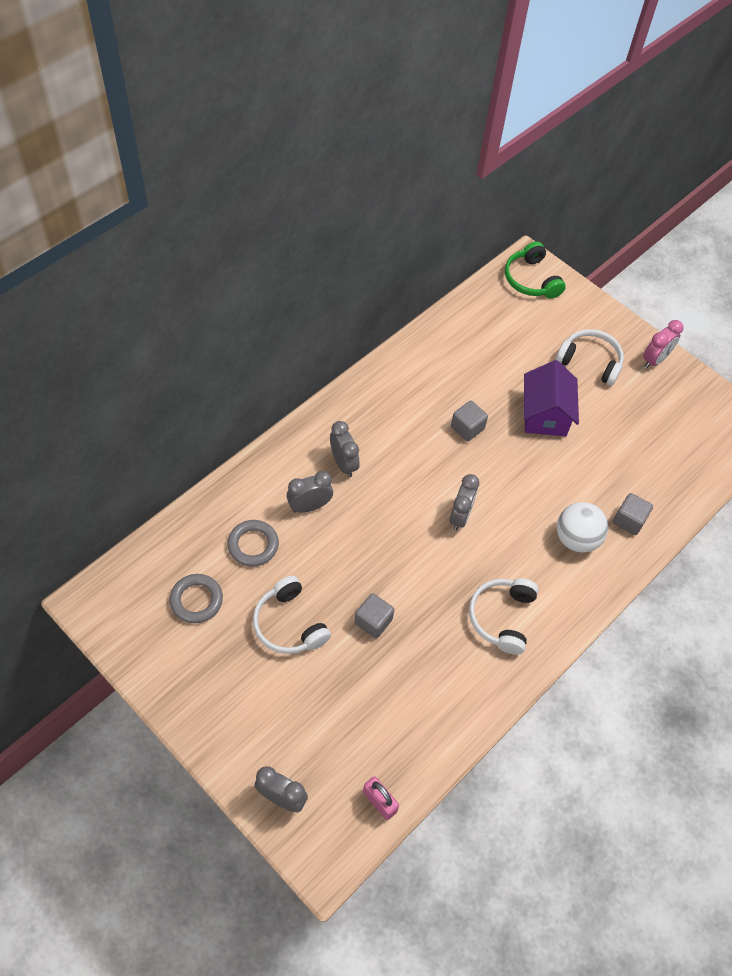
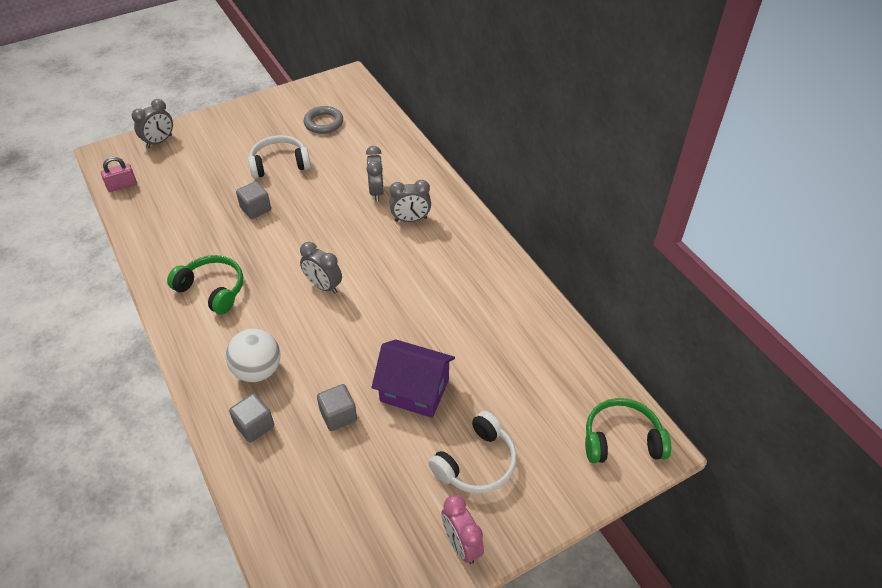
camera: 110 degrees right, 10 degrees down
(253, 545) = (355, 156): grey ring -> none
(467, 428) = (419, 316): grey cube -> grey cube (338, 415)
(502, 617) = (212, 290): white headphones -> green headphones

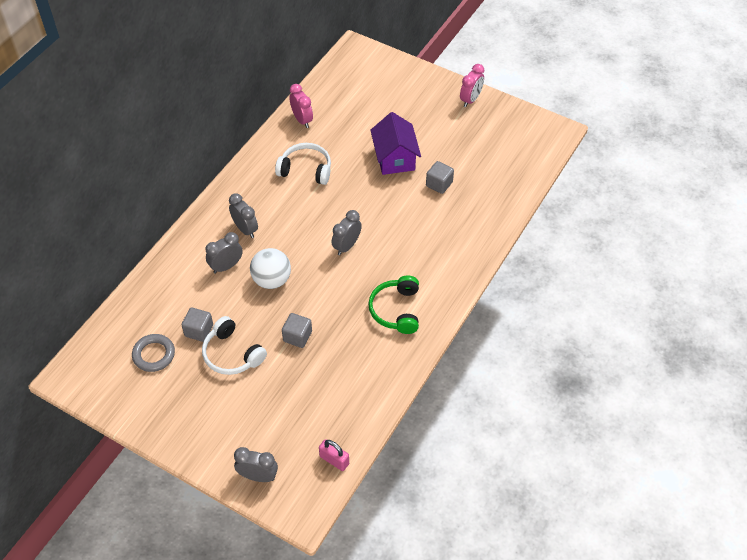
camera: 120 degrees left, 5 degrees up
(254, 426) = (477, 219): grey cube -> grey cube (199, 331)
(257, 370) = (440, 241): white ball -> white ball (272, 280)
(323, 286) = (346, 246): grey clock -> grey clock turned 150 degrees counterclockwise
(476, 463) = (421, 112): white headphones -> white headphones (306, 169)
(541, 327) = (302, 120): none -> pink clock
(621, 440) = (360, 62): green headphones -> none

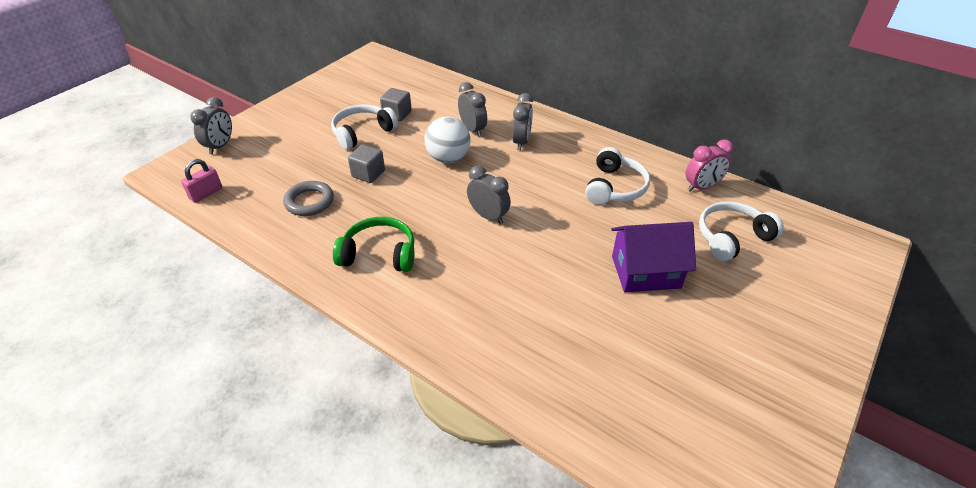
camera: 95 degrees right, 10 degrees down
(154, 355) = (379, 92): grey ring -> grey ring (309, 202)
(245, 229) = (521, 142): grey clock -> grey clock turned 45 degrees counterclockwise
(356, 111) = (732, 237): none -> white headphones
(439, 184) = (597, 319): grey cube -> none
(470, 100) = (804, 384): pink clock -> none

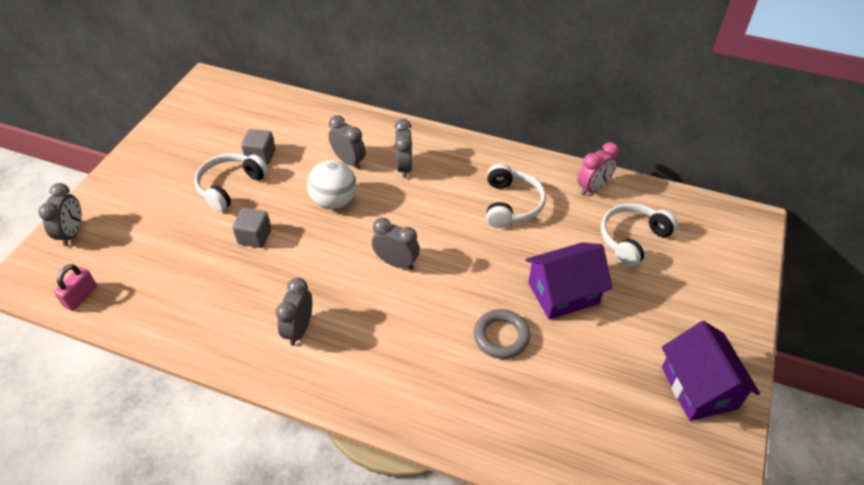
camera: 15 degrees left, 5 degrees up
(309, 202) = (202, 283): grey ring -> grey ring (501, 336)
(379, 254) = (299, 329): green headphones -> grey clock
(773, 389) = (699, 388): none -> purple house

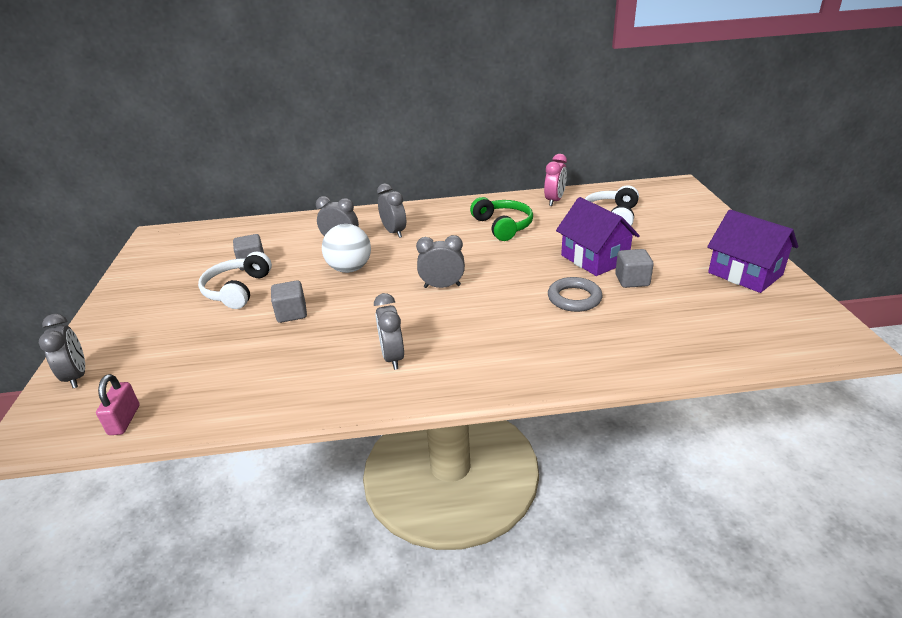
camera: 25 degrees left, 15 degrees down
(511, 204) = (503, 226): white headphones -> green headphones
(563, 293) = (594, 259): purple house -> purple house turned 75 degrees counterclockwise
(575, 340) = (632, 280): none -> grey cube

